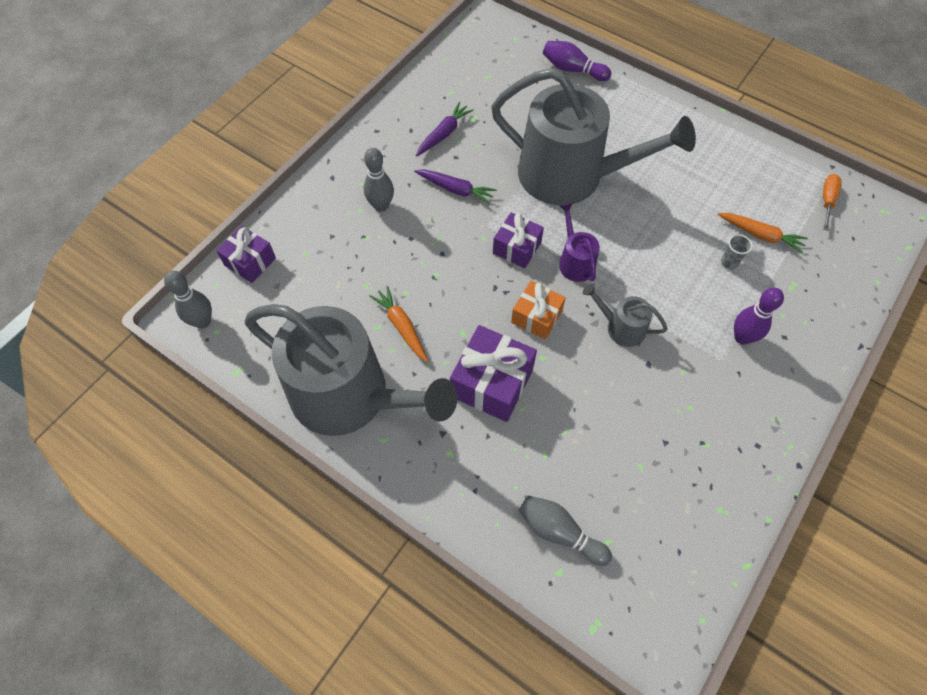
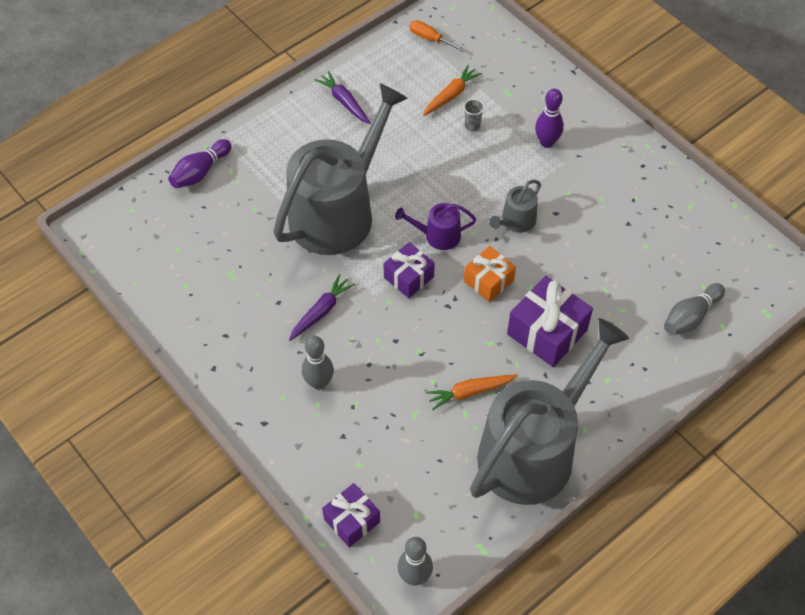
camera: 75 degrees left, 5 degrees down
(444, 134) = (243, 306): purple carrot -> purple carrot (344, 102)

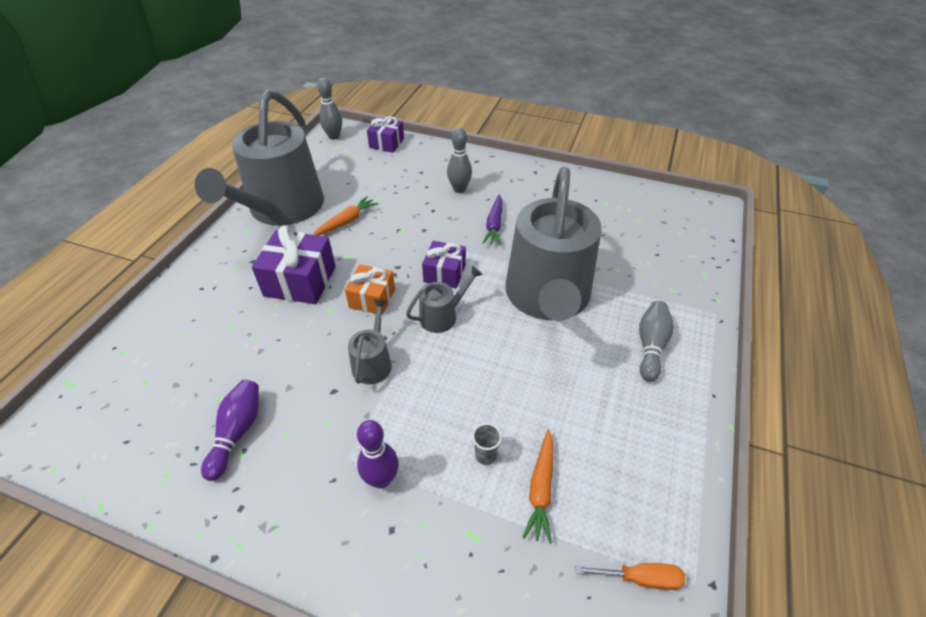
camera: 150 degrees right, 10 degrees down
(200, 172) = (693, 277): purple bowling pin -> purple bowling pin (237, 432)
(344, 102) = (649, 412): purple carrot -> none
(438, 236) = (442, 316): purple watering can -> grey watering can
(690, 317) = (158, 347): grey bowling pin -> grey bowling pin (650, 346)

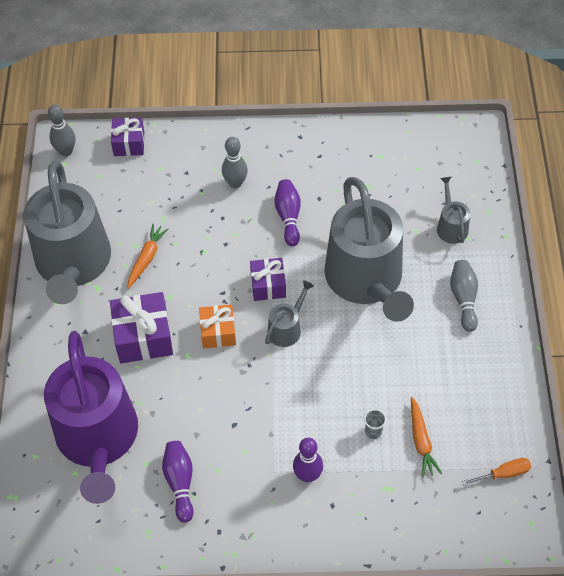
camera: 20 degrees left, 10 degrees up
(191, 357) = (98, 438): none -> purple watering can
(373, 362) = (252, 390): grey watering can -> grey watering can (451, 226)
(494, 225) = (288, 217): purple carrot -> purple bowling pin

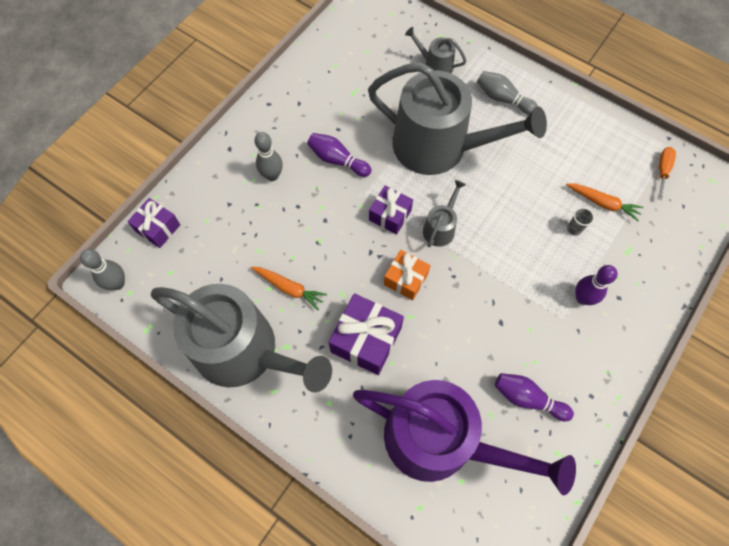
camera: 55 degrees left, 10 degrees up
(146, 258) = (289, 288): orange carrot -> orange carrot turned 150 degrees clockwise
(287, 328) = (440, 228): grey watering can -> grey watering can turned 45 degrees clockwise

